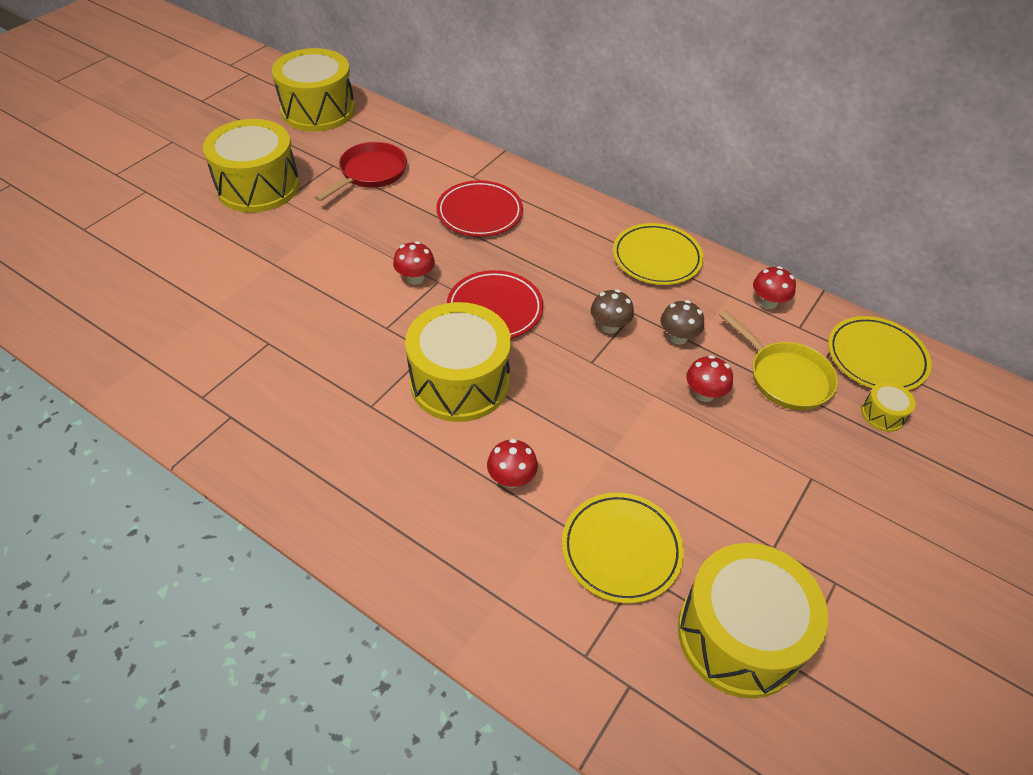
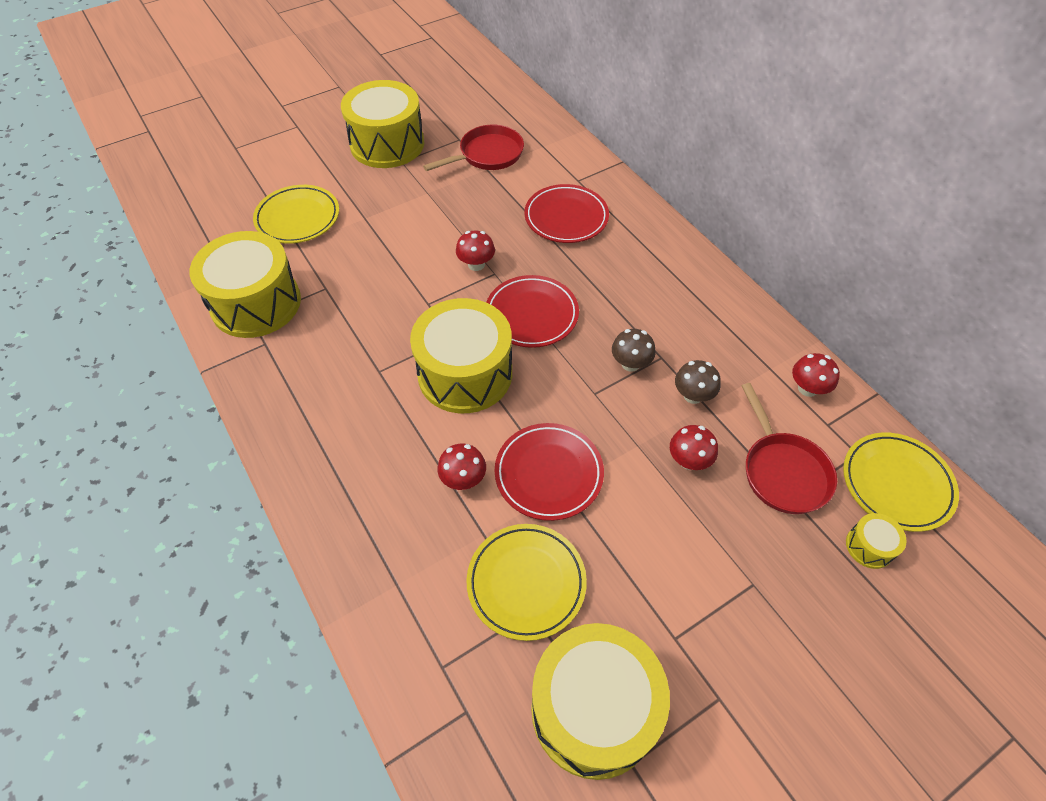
camera: 25 degrees right, 5 degrees up
(318, 110) = (472, 84): yellow drum -> yellow drum (256, 303)
(588, 446) = (548, 473): none -> red plate
(656, 258) = (714, 309): yellow plate -> yellow plate (298, 218)
(785, 377) = (782, 471): yellow pan -> red pan

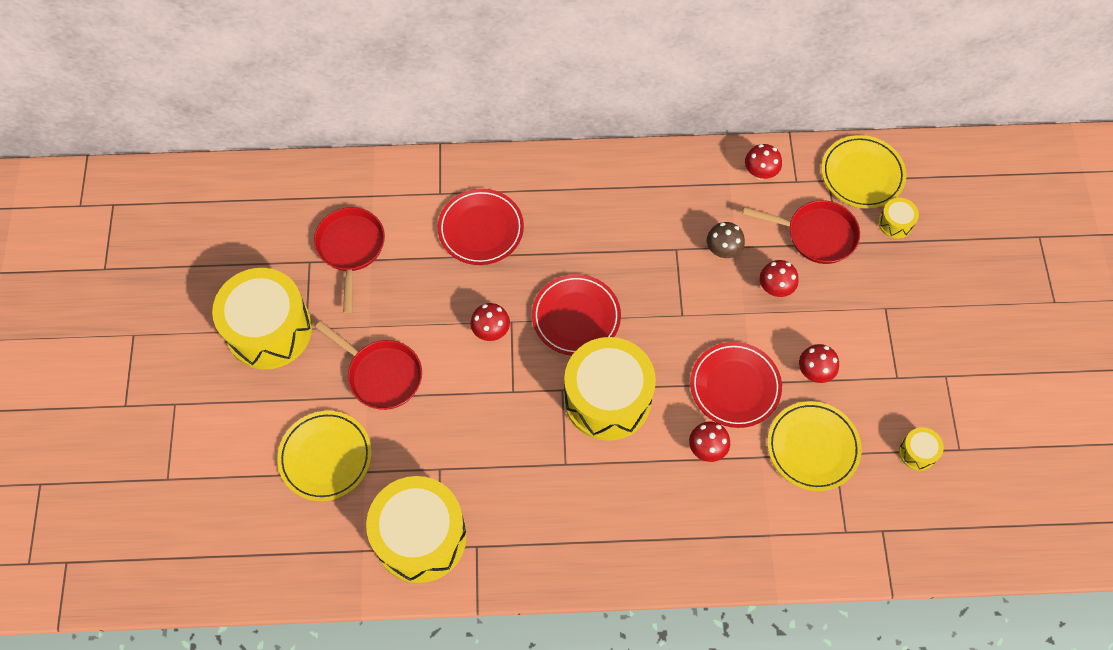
camera: 60 degrees left, 10 degrees up
(389, 217) = (381, 375): none -> red pan
(593, 709) = (917, 452): yellow drum -> yellow drum, size x0.42
(619, 543) = (814, 371): none -> red mushroom
(630, 363) = (669, 274): brown mushroom -> none

